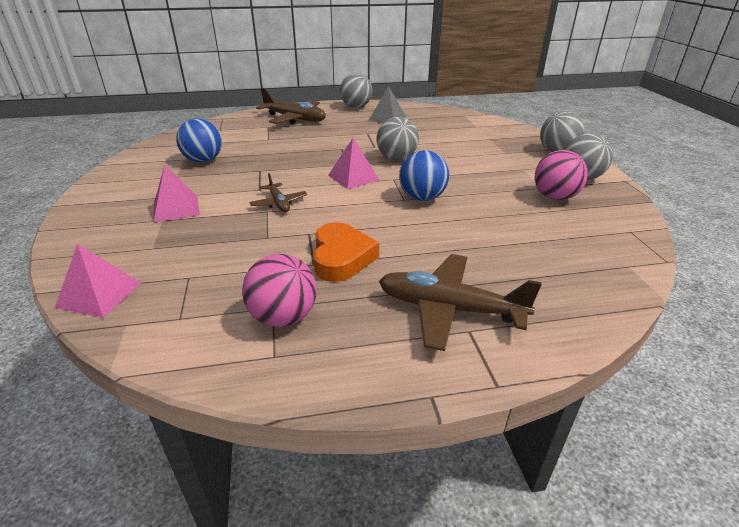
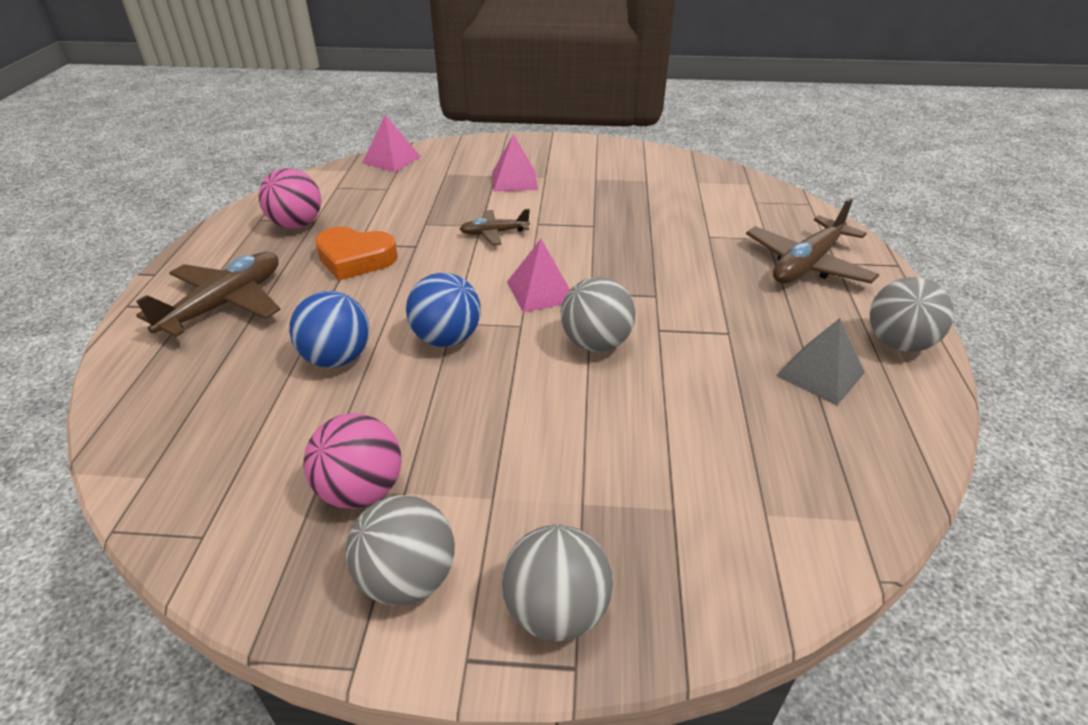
camera: 105 degrees right, 5 degrees up
(203, 161) = (636, 192): blue ball -> blue ball (337, 358)

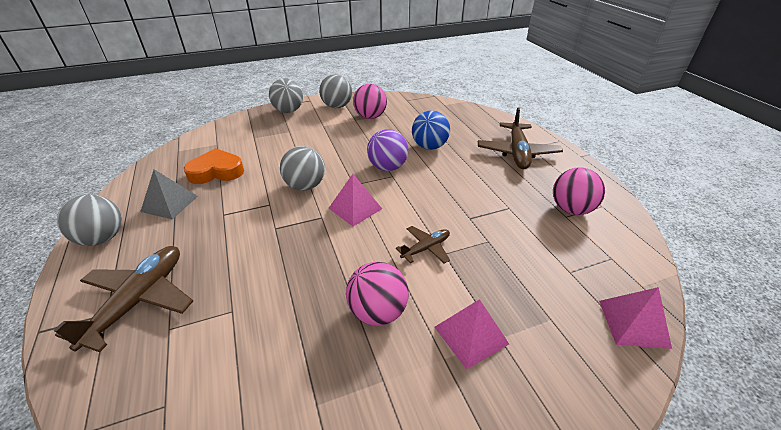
camera: 155 degrees right, 0 degrees up
(355, 259) = (493, 196): orange heart -> orange heart (216, 172)
(446, 338) = (387, 167): blue ball -> purple ball
(576, 206) = (378, 312): none -> pink ball

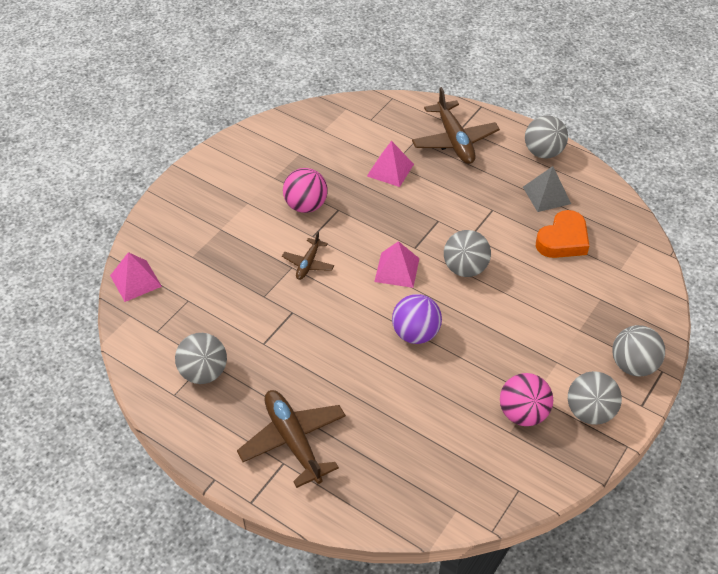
camera: 145 degrees right, 10 degrees up
(429, 146) = (400, 393): blue ball -> none
(470, 335) = (239, 221): pink pyramid -> pink pyramid (390, 170)
(571, 209) = (204, 372): pink ball -> grey ball

